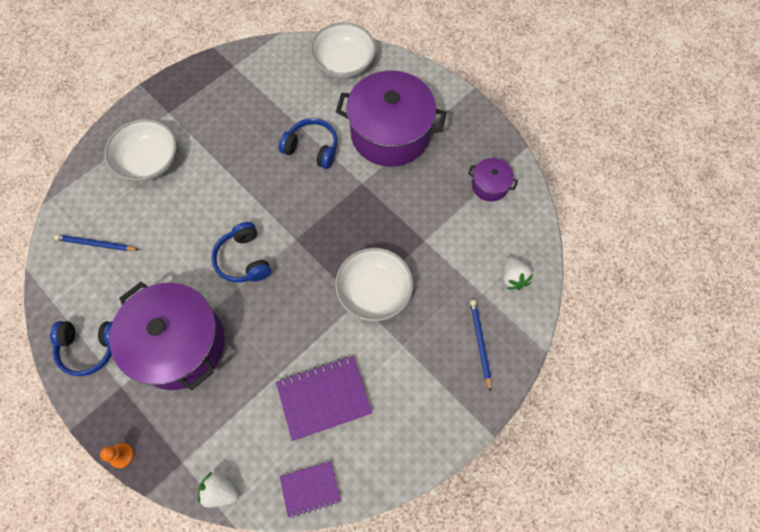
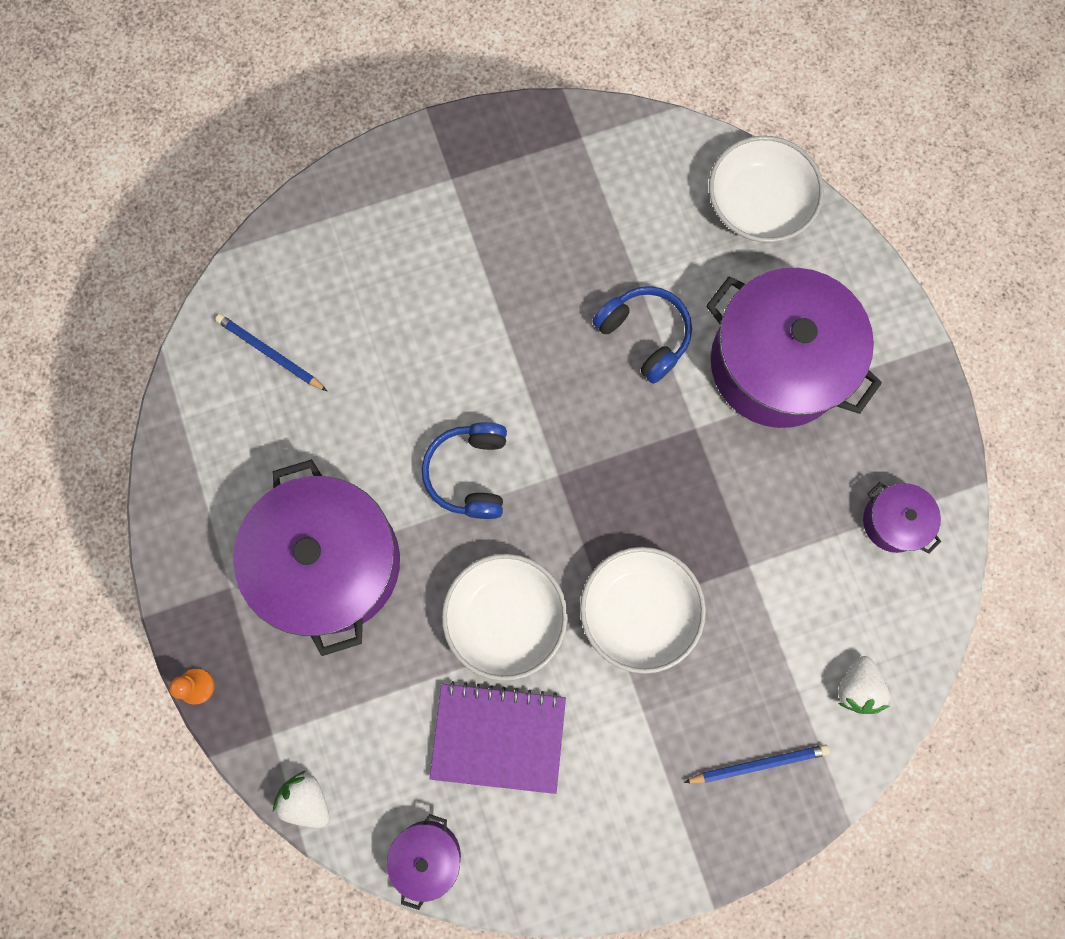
camera: 25 degrees right, 10 degrees up
(90, 347) = (208, 509): blue headphones -> none
(148, 161) = (392, 249): white bowl -> white bowl (505, 618)
(310, 489) = (427, 855): purple notebook -> purple pot
(480, 343) = (758, 763): blue pencil -> blue pencil turned 60 degrees clockwise

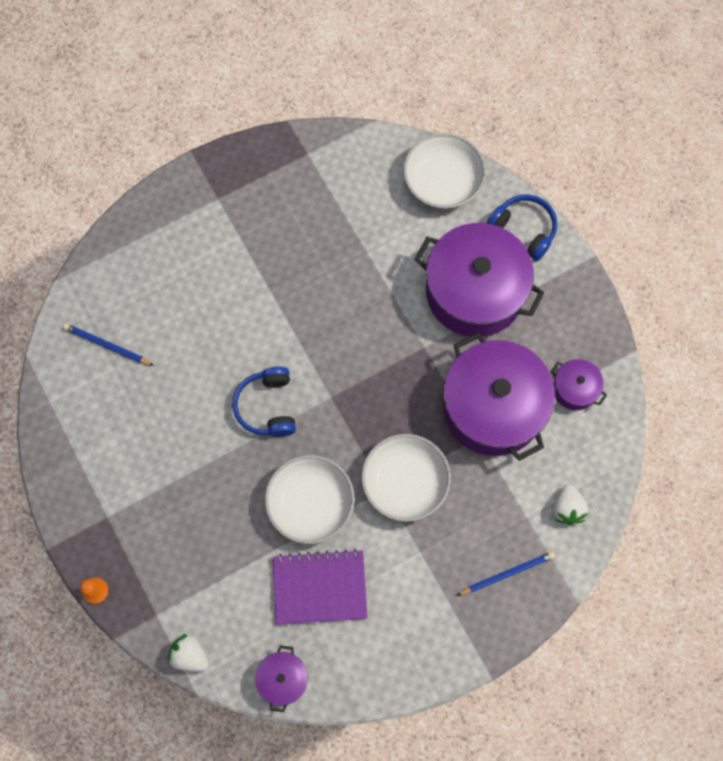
camera: 10 degrees left, 5 degrees down
(330, 562) = (177, 486): purple pot -> purple pot (493, 407)
(644, 336) = (376, 288): blue headphones -> blue headphones (523, 230)

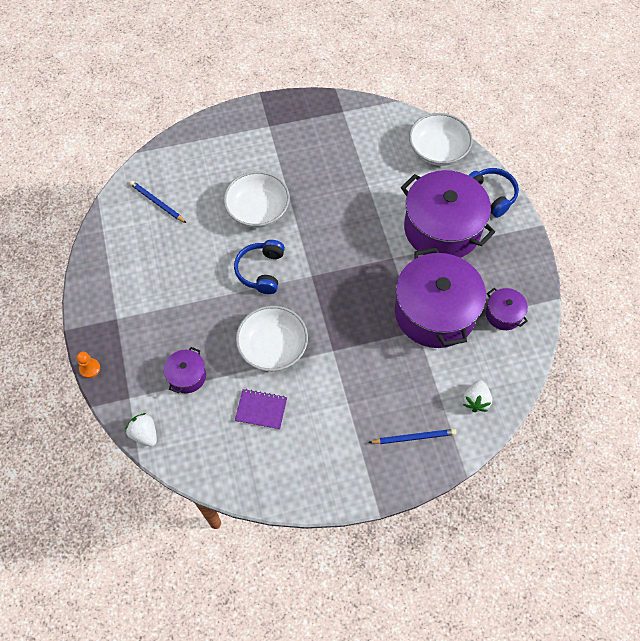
camera: 15 degrees right, 10 degrees down
(283, 679) = (211, 471): purple pot -> purple pot (187, 376)
(320, 587) = (261, 410): purple notebook -> purple notebook, size x0.62
(405, 482) = (350, 349): white bowl -> white bowl (258, 210)

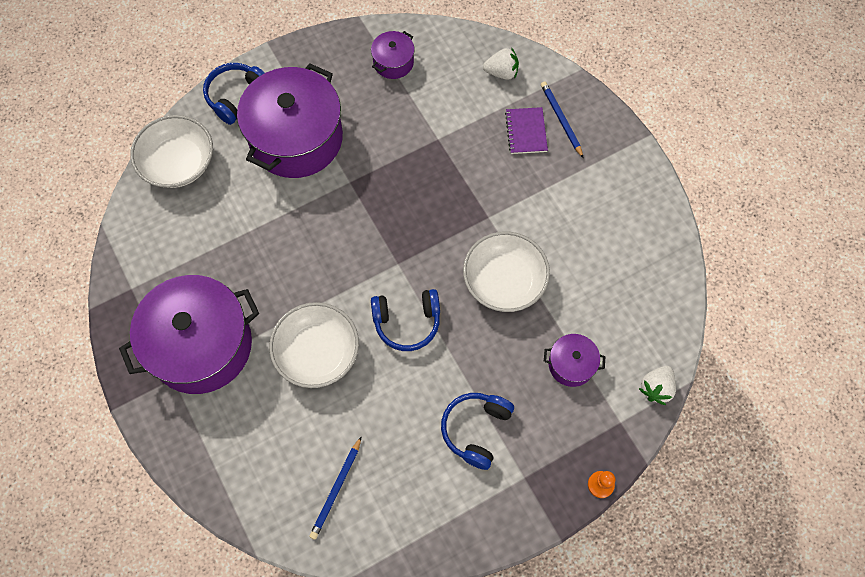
camera: 105 degrees left, 5 degrees up
(163, 296) = (476, 430): none -> blue headphones
(261, 410) = (583, 272): purple notebook -> purple notebook (526, 131)
(435, 312) = (410, 126): purple pot -> purple pot (201, 345)

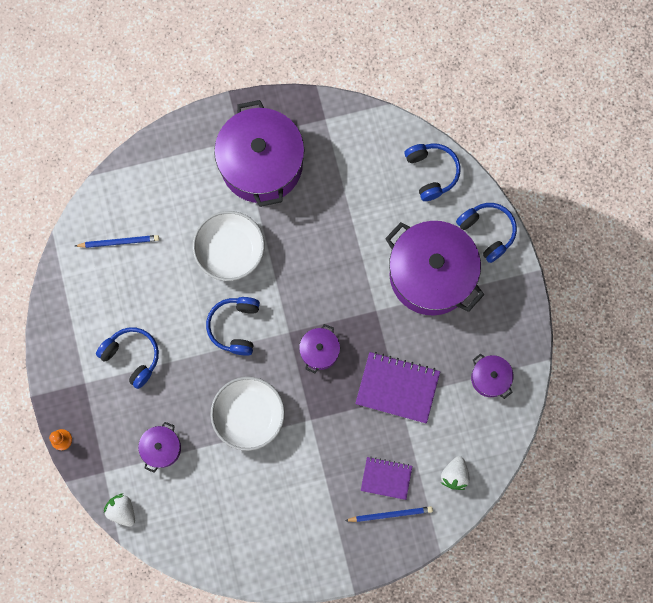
camera: 105 degrees right, 10 degrees up
(178, 163) = (431, 172): white bowl -> blue headphones
(336, 489) = (119, 242): blue pencil -> blue pencil turned 135 degrees clockwise
(410, 227) = (319, 351): none -> purple pot
(428, 142) = (397, 388): none -> purple notebook

